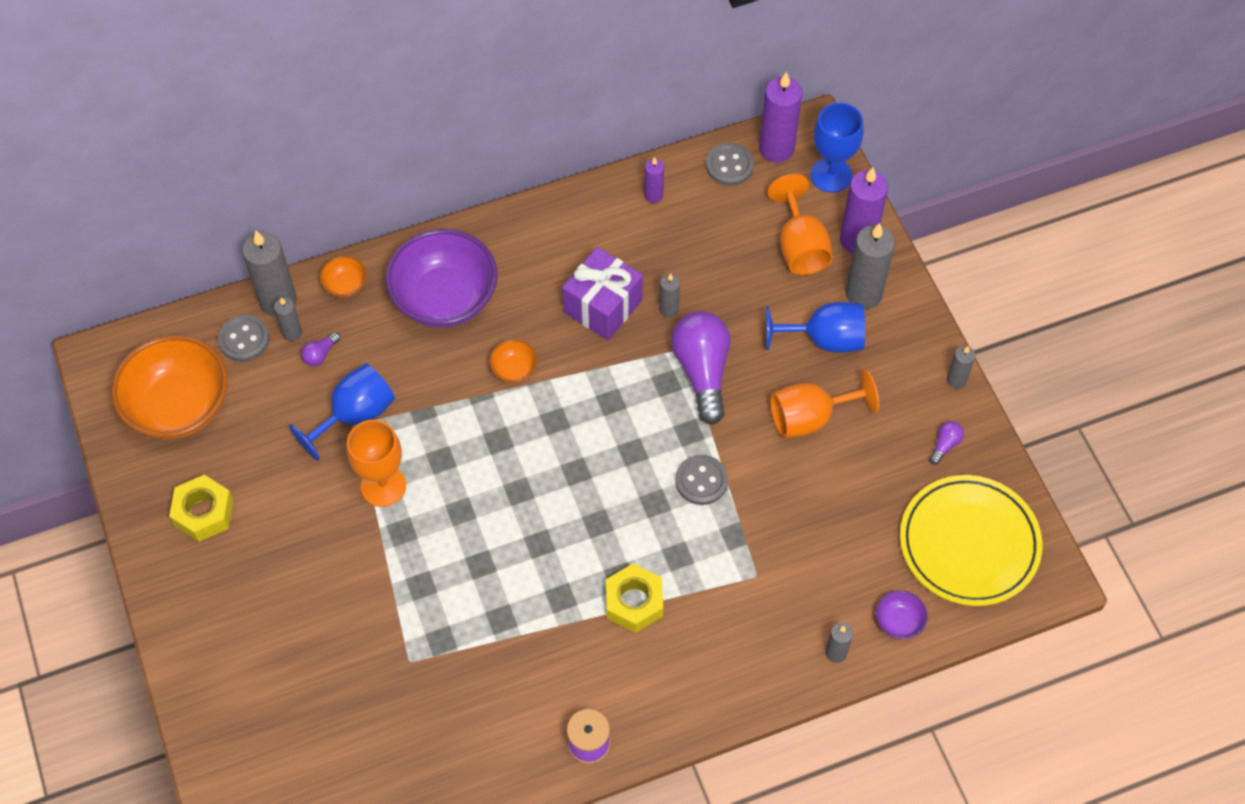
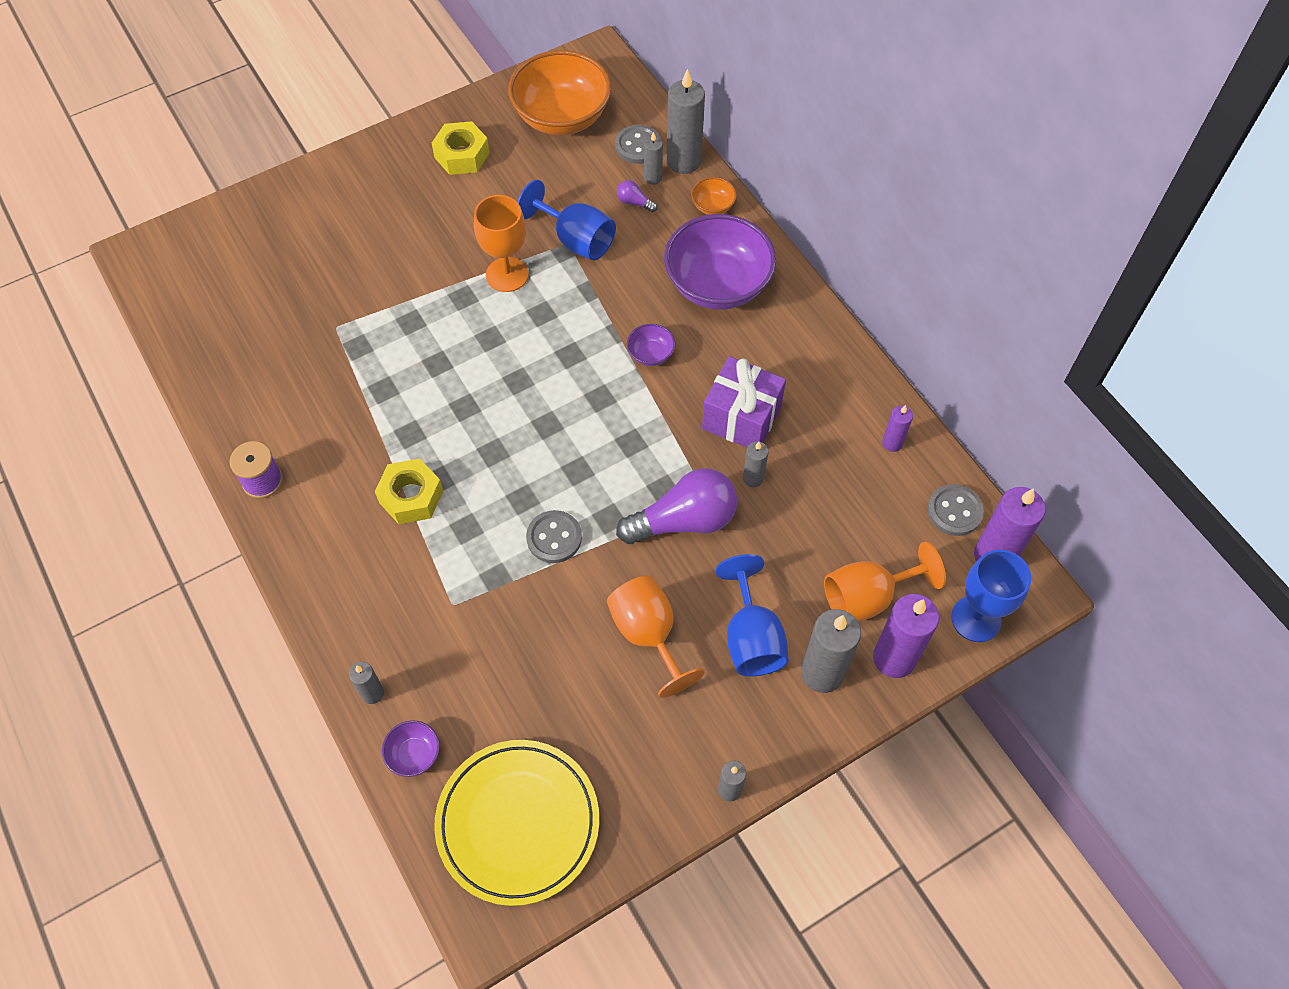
camera: 80 degrees right, 0 degrees up
(514, 369) = (651, 354): orange bowl -> purple bowl
(945, 445) = (640, 784): purple light bulb -> none

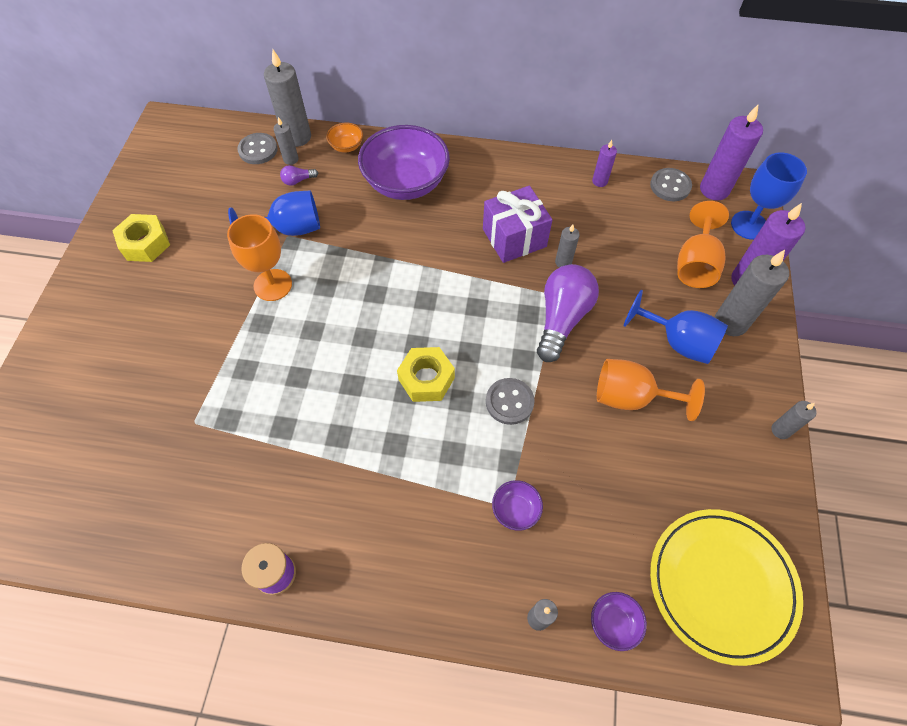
camera: 50 degrees left, 0 degrees up
(411, 497) = (392, 472): yellow nut -> yellow nut (426, 379)
(562, 117) = (186, 171): orange bowl -> none
(651, 354) = (420, 250): purple bowl -> purple bowl (515, 510)

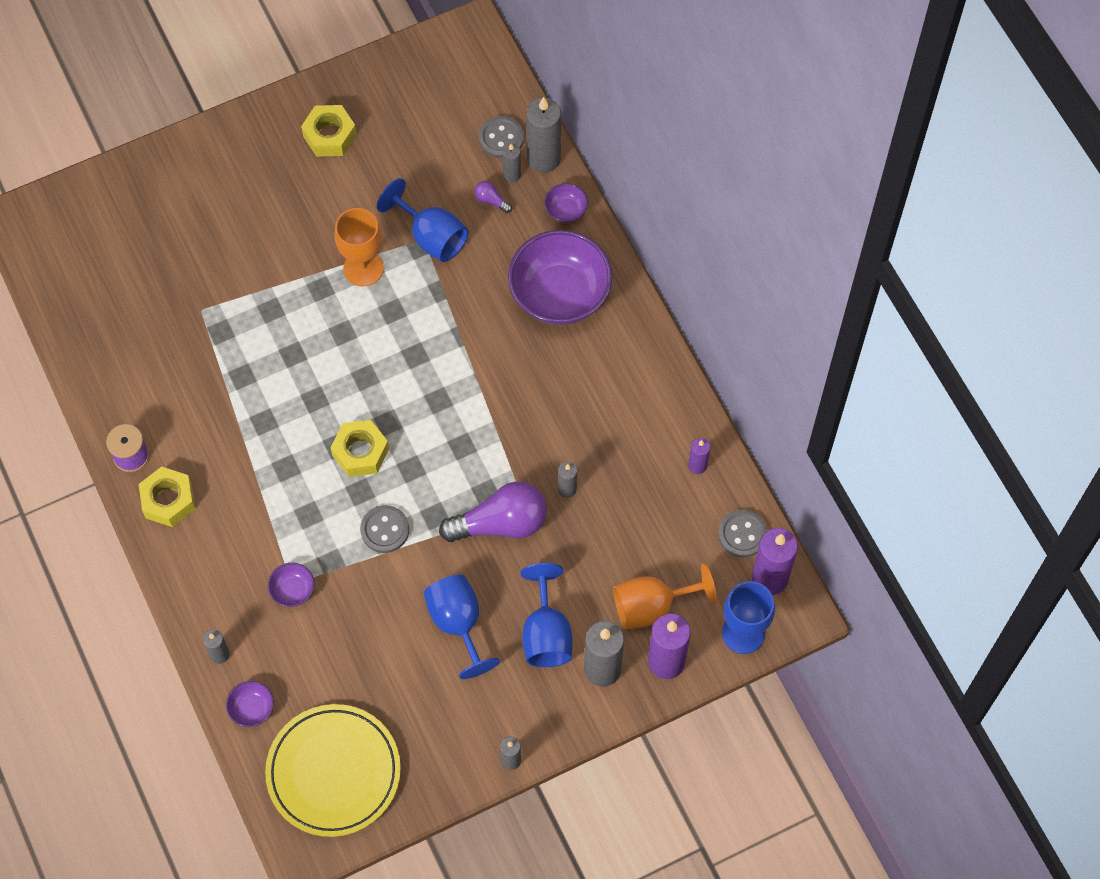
camera: 55 degrees right, 5 degrees up
(346, 146) = (566, 210): orange bowl -> purple bowl
(347, 567) = (168, 500): none -> yellow nut
(514, 238) = (564, 430): purple gift -> none
(631, 397) = (458, 623): orange goblet -> blue goblet

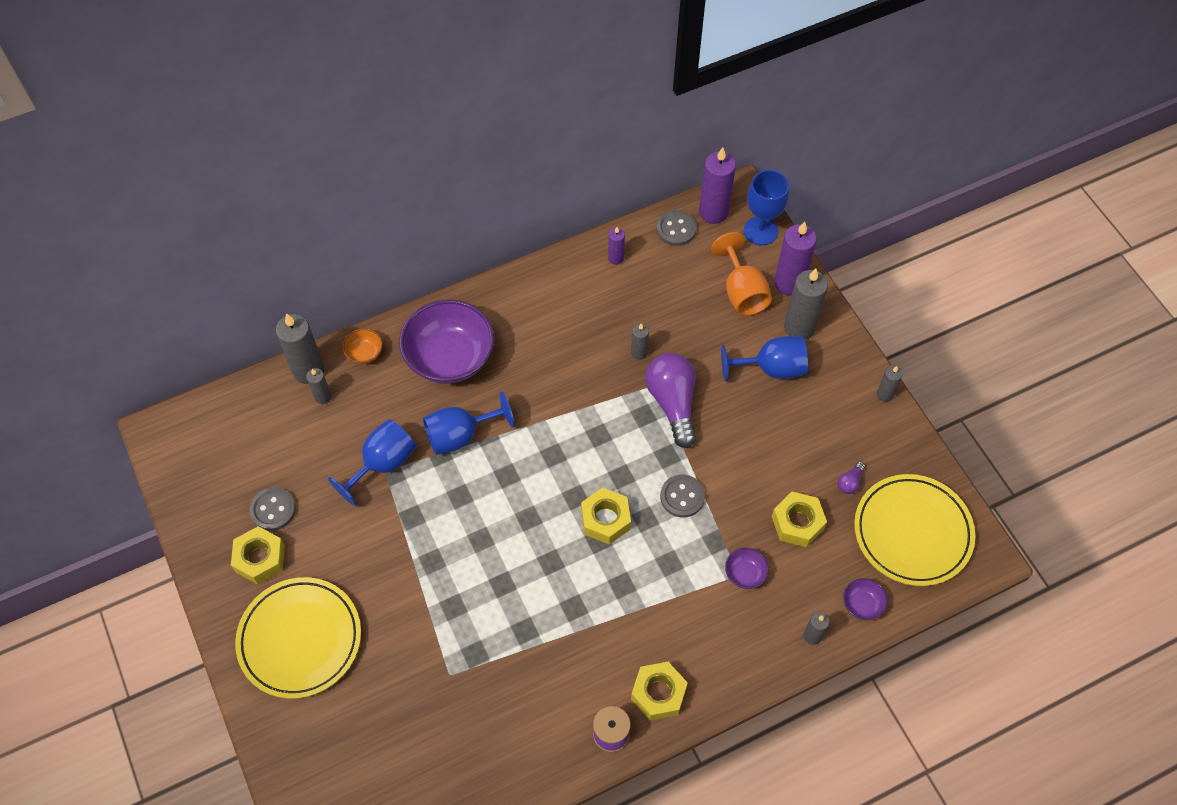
camera: 90 degrees left, 5 degrees down
(244, 178) = (300, 639): none -> yellow plate
(349, 648) = (797, 523): none -> yellow nut
(363, 268) = (412, 523): orange goblet -> none
(458, 623) = (767, 436): blue goblet -> blue goblet (460, 435)
(491, 200) = (348, 414): purple light bulb -> purple light bulb (850, 482)
(501, 138) = (282, 406): grey button -> grey button (273, 510)
(566, 210) = (364, 353): purple bowl -> orange bowl

